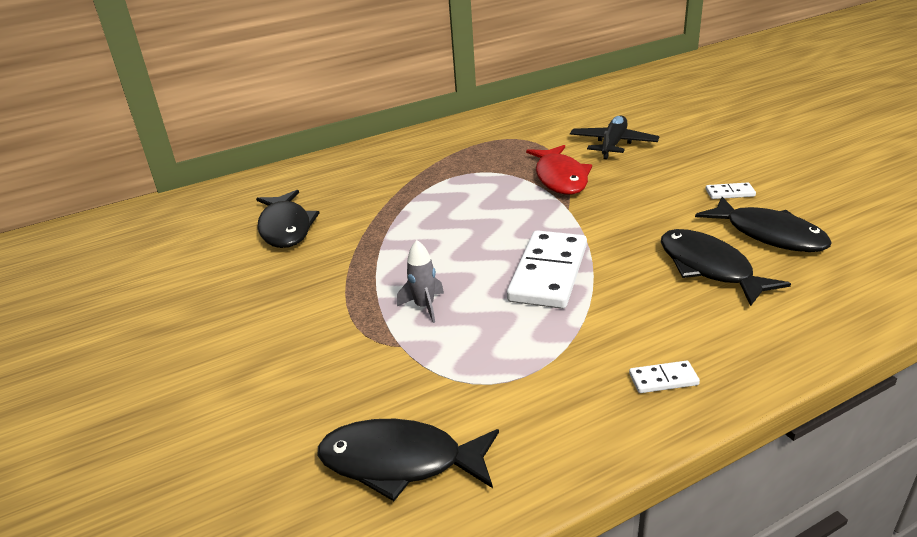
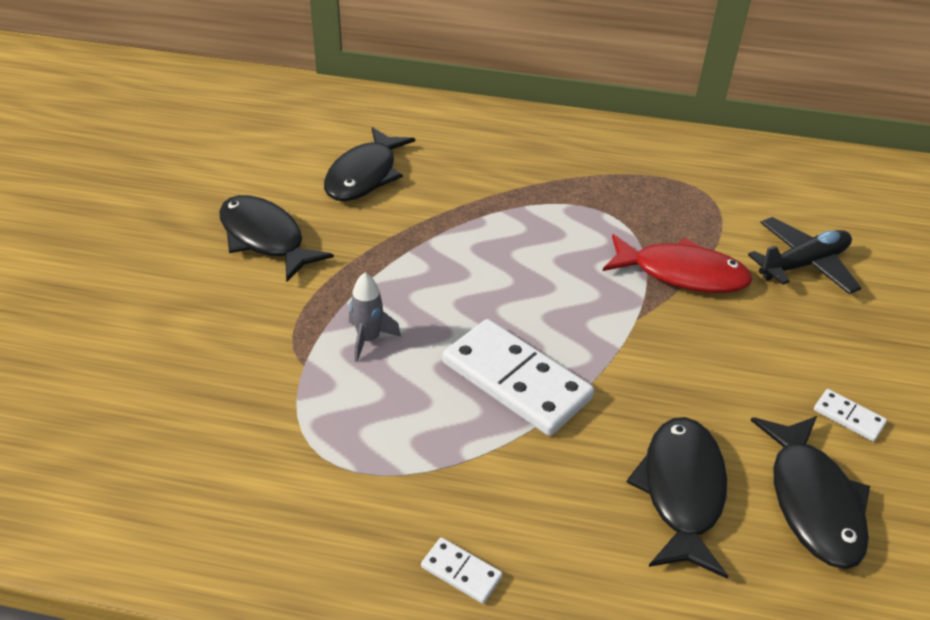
camera: 35 degrees right, 10 degrees up
(400, 462) = (175, 473): black fish -> black fish (265, 238)
(548, 273) = (516, 380): white domino -> white domino turned 75 degrees clockwise
(560, 178) = (682, 274): red fish -> red fish turned 105 degrees counterclockwise

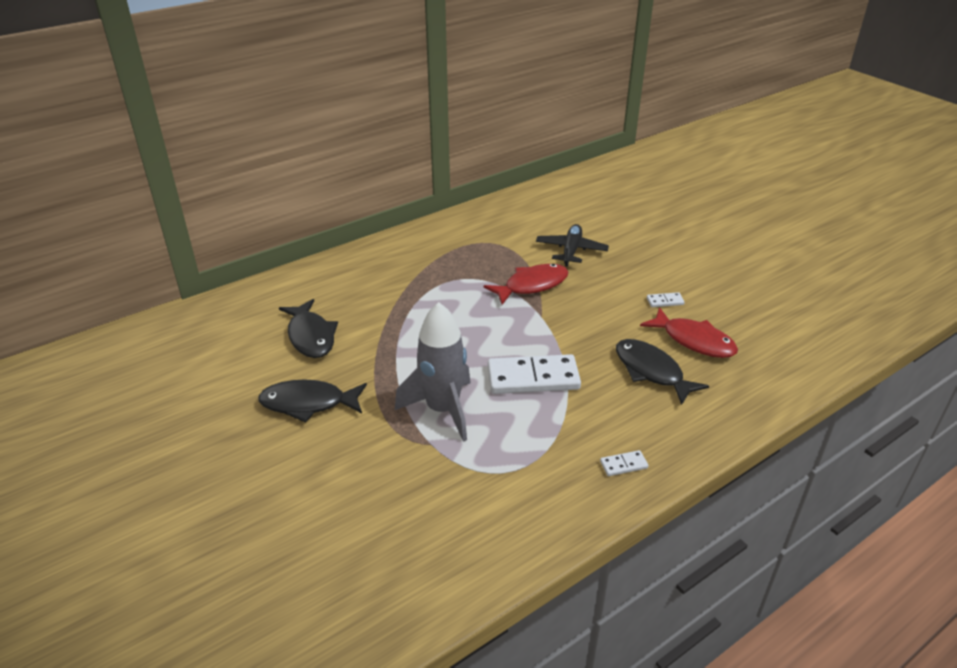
camera: 45 degrees left, 5 degrees down
(369, 339) = (443, 410): grey rocket -> grey rocket, size x2.21
(812, 501) = (694, 341): black fish -> red fish

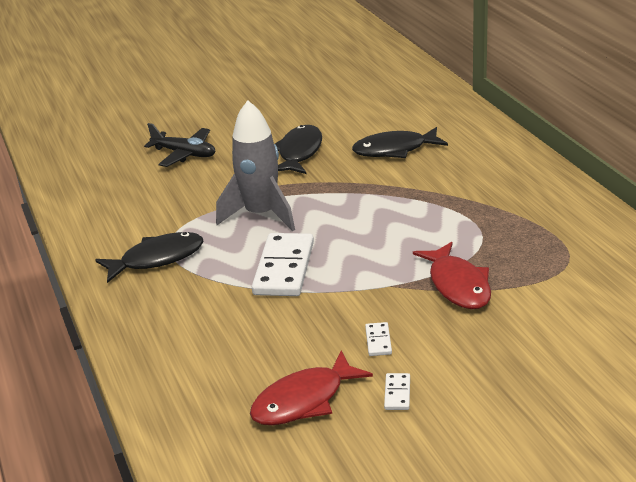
camera: 105 degrees right, 5 degrees down
(571, 251) = (541, 328): black plane -> black plane (184, 154)
(623, 465) = (138, 307): white domino -> white domino (378, 341)
(651, 371) = (261, 352): black fish -> black fish (157, 259)

